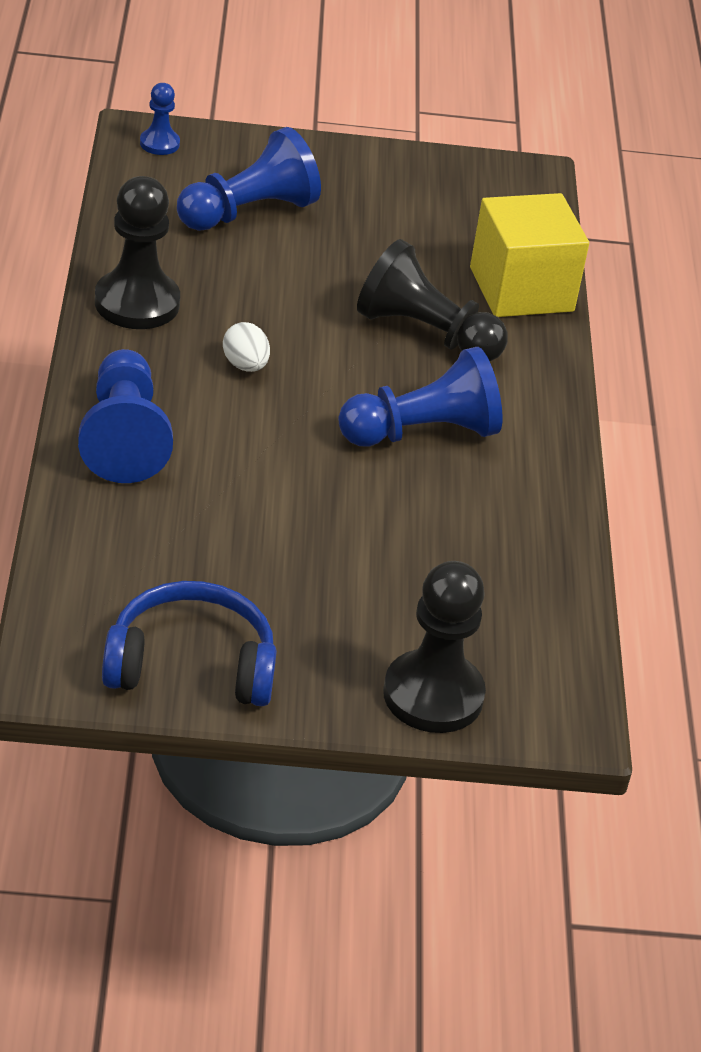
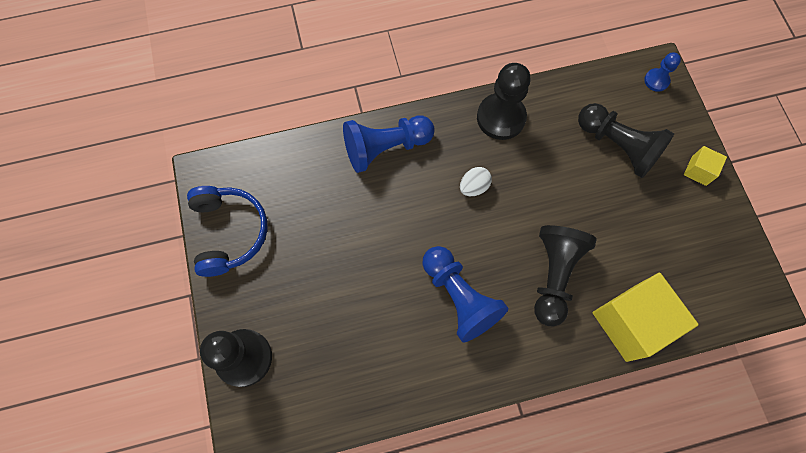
camera: 80 degrees right, 30 degrees up
(248, 212) = (618, 146): blue pawn -> black pawn
(324, 159) = (698, 171): none -> yellow cube

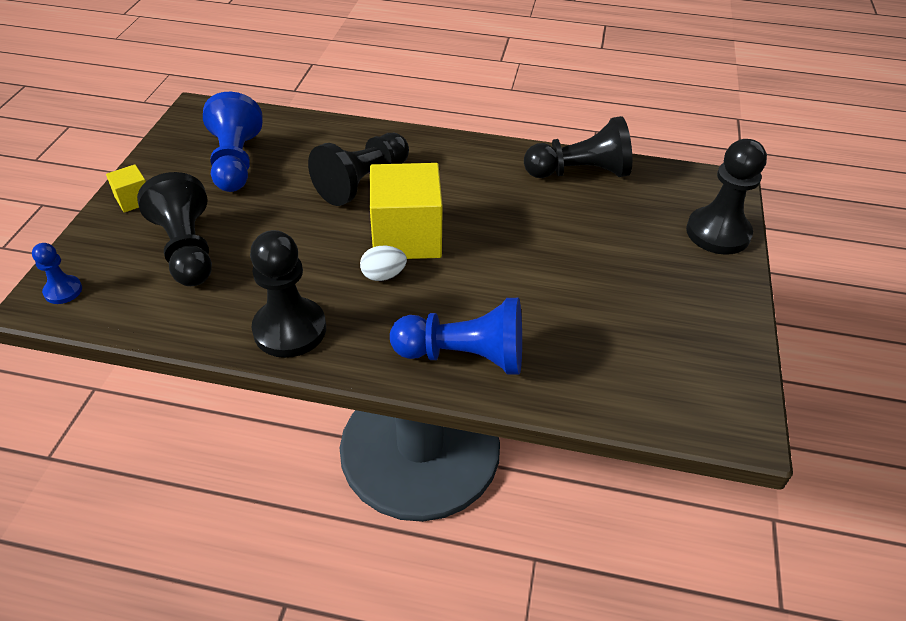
camera: 155 degrees left, 25 degrees down
(229, 232) = (714, 343): blue headphones -> none
(383, 385) = (579, 172): none -> black pawn
(459, 297) = (468, 200): blue pawn -> blue pawn (235, 162)
(631, 322) = (324, 135): yellow cube -> yellow cube (406, 237)

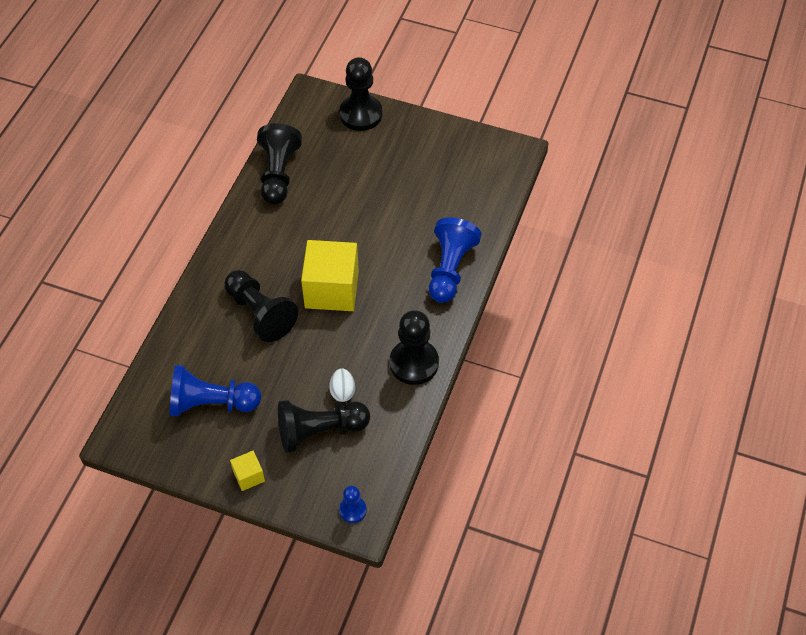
camera: 80 degrees left, 10 degrees up
(383, 275) = (370, 307): white egg -> white egg (342, 391)

